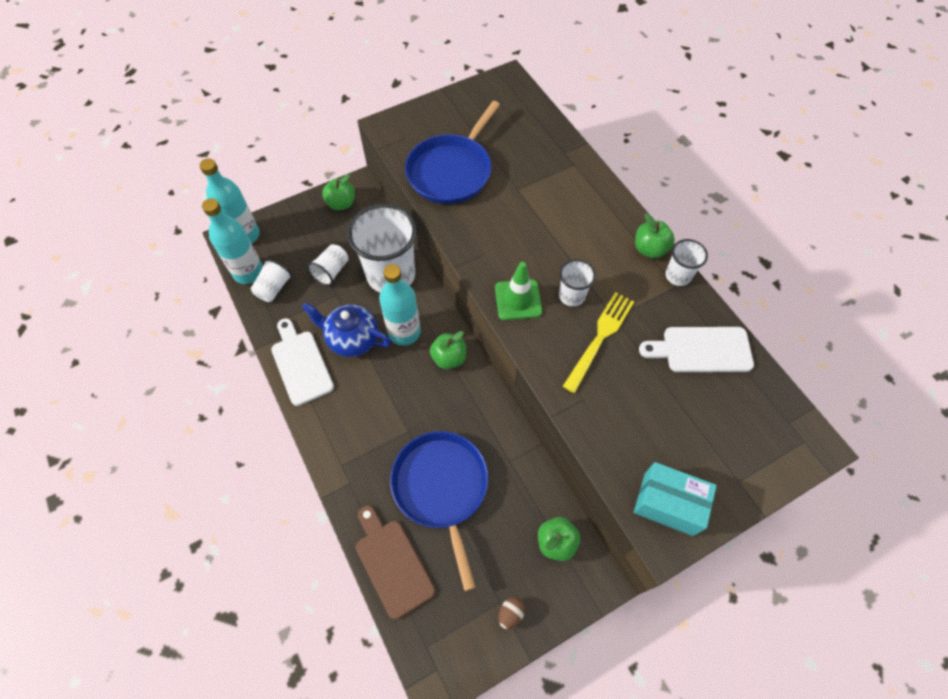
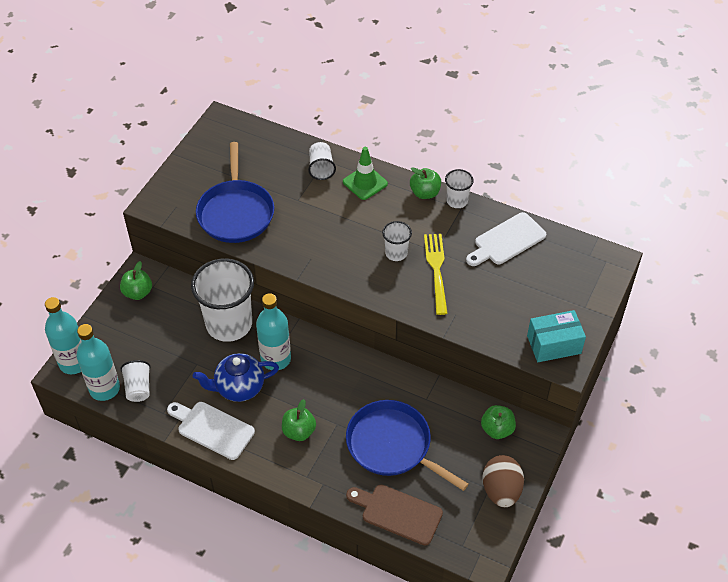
camera: 35 degrees left, 10 degrees down
(331, 271) = (176, 348): white cup -> white cup (321, 168)
(449, 358) = (326, 357): green apple -> green apple (299, 431)
(510, 613) = (501, 490): brown egg -> brown egg, size x2.12
(518, 300) = (361, 276): green traffic cone -> green traffic cone (365, 183)

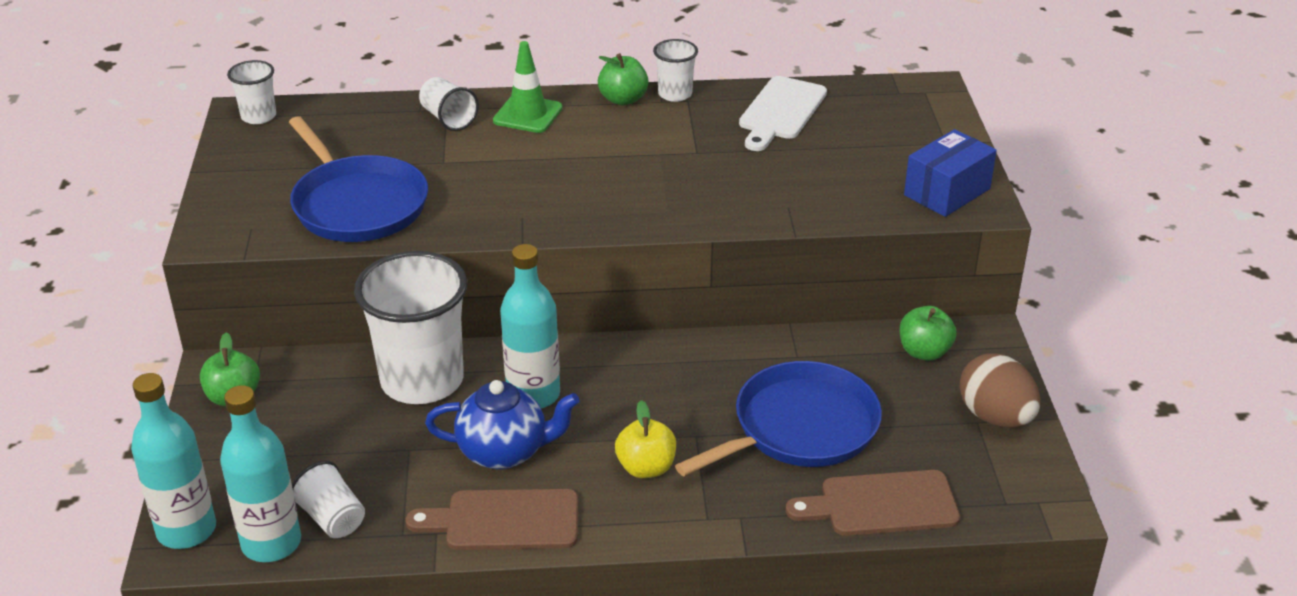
camera: 30 degrees left, 15 degrees down
(212, 429) = (504, 521): white cutting board -> brown cutting board
(239, 388) = (504, 452): blue teapot -> blue teapot turned 135 degrees counterclockwise
(299, 431) = (646, 468): green apple -> yellow apple
(392, 445) = (799, 428): blue pan -> blue pan turned 135 degrees clockwise
(396, 253) = (643, 171): white cup -> white cup (258, 116)
(436, 270) = (716, 170): yellow fork -> none
(554, 344) = (947, 192): turquoise box -> blue box

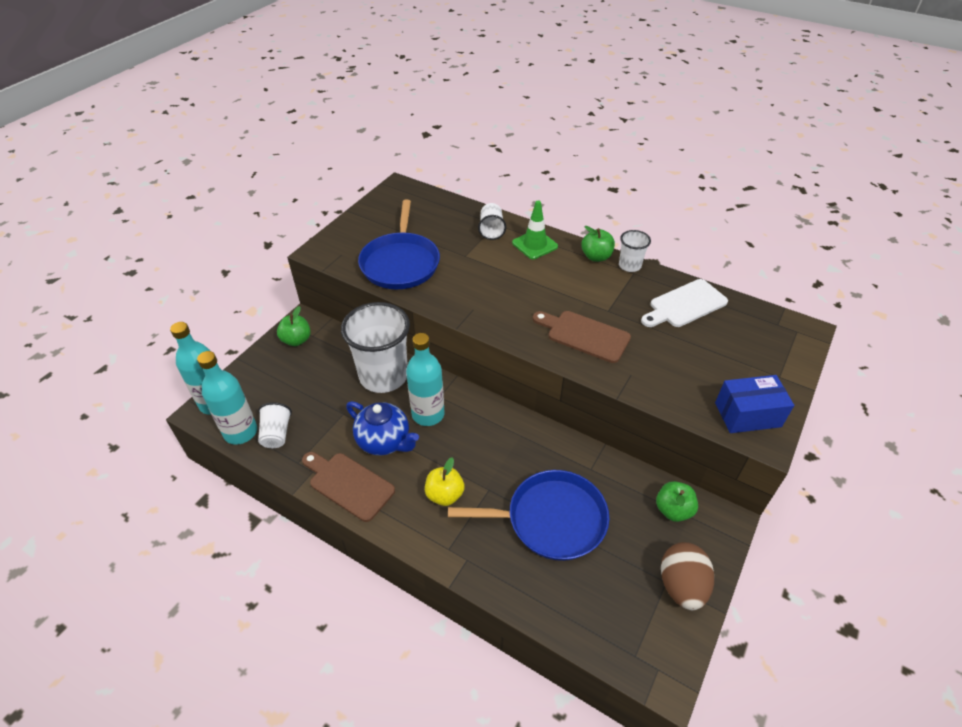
camera: 35 degrees right, 10 degrees up
(258, 116) = (403, 191): white cup -> none
(881, 504) = (554, 604): brown cutting board -> brown cutting board (584, 335)

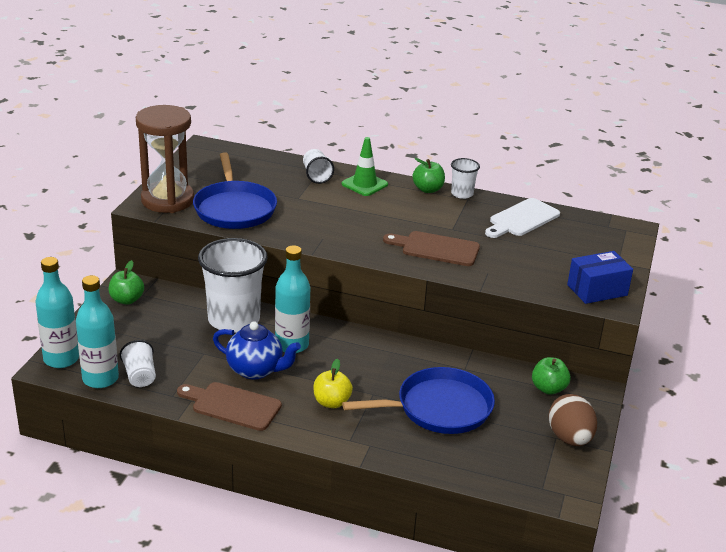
camera: 15 degrees left, 15 degrees down
(343, 247) = (167, 200): none -> brown hourglass

